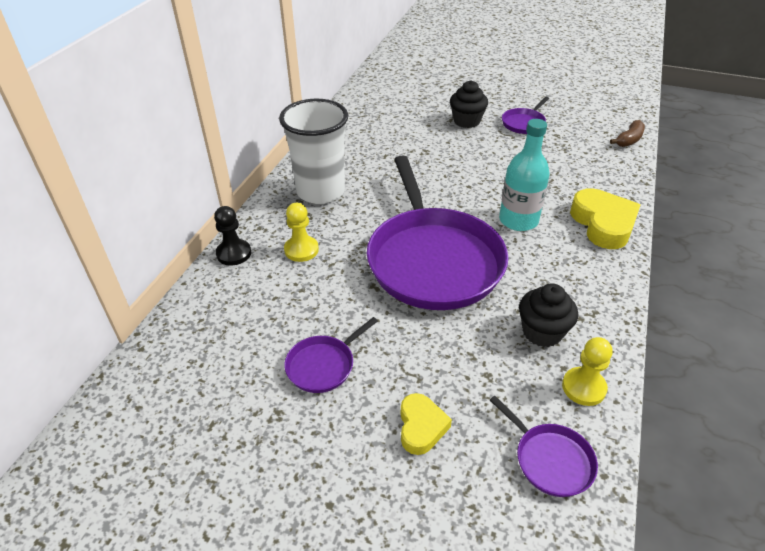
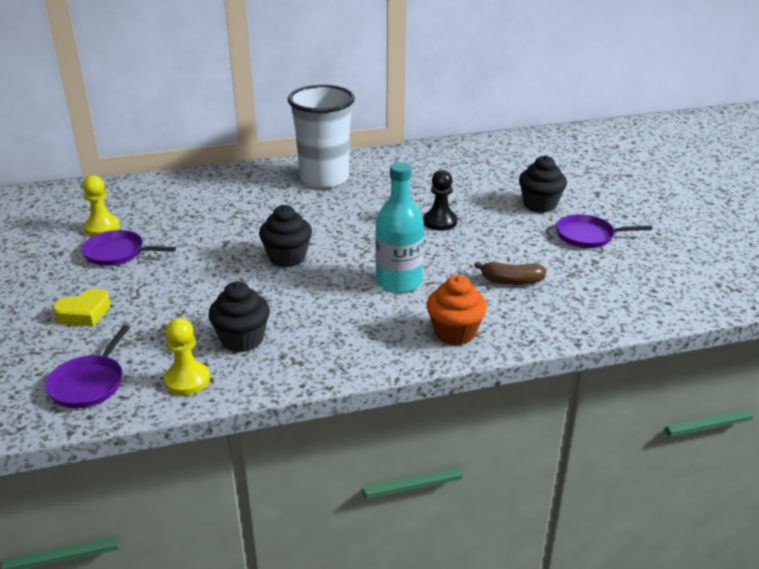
camera: 55 degrees right, 10 degrees down
(234, 253) = (207, 176): black pawn -> black pawn (440, 222)
(301, 250) = (239, 199): yellow pawn -> yellow pawn (102, 227)
(433, 260) = (287, 257): purple pan -> black cupcake
(603, 224) = (454, 333): yellow heart -> orange cupcake
(629, 140) = (659, 310): brown banana -> brown banana (511, 281)

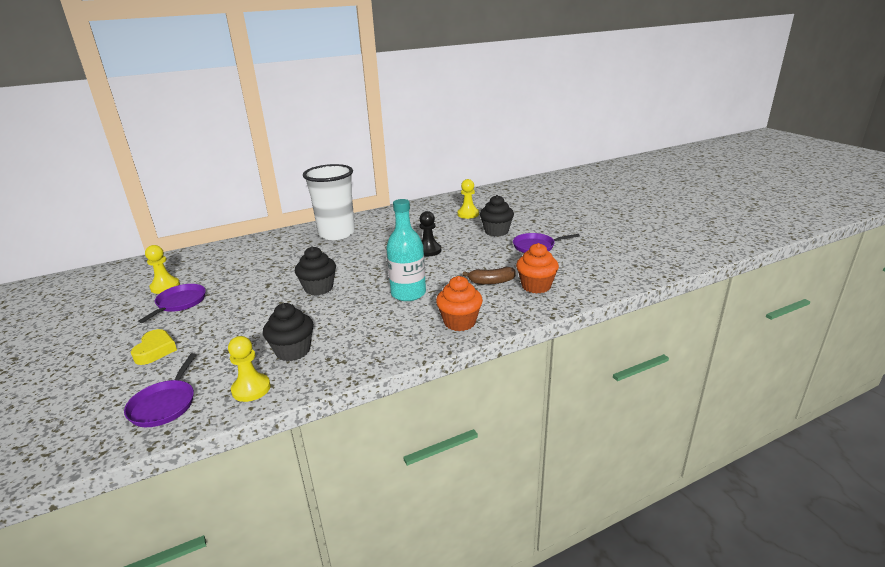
camera: 10 degrees left, 5 degrees down
(84, 313) = (155, 350): yellow heart -> yellow heart turned 45 degrees counterclockwise
(117, 253) = (180, 303): purple pan -> purple pan turned 105 degrees clockwise
(508, 171) = (468, 214): none -> yellow pawn
(569, 296) = (536, 286): none -> orange cupcake

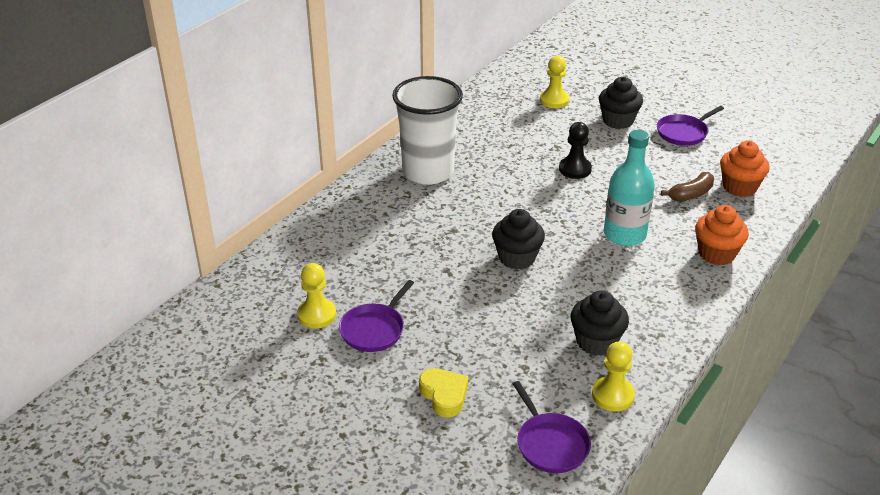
camera: 30 degrees left, 10 degrees up
(180, 303) = (374, 329): purple pan -> purple pan turned 135 degrees counterclockwise

